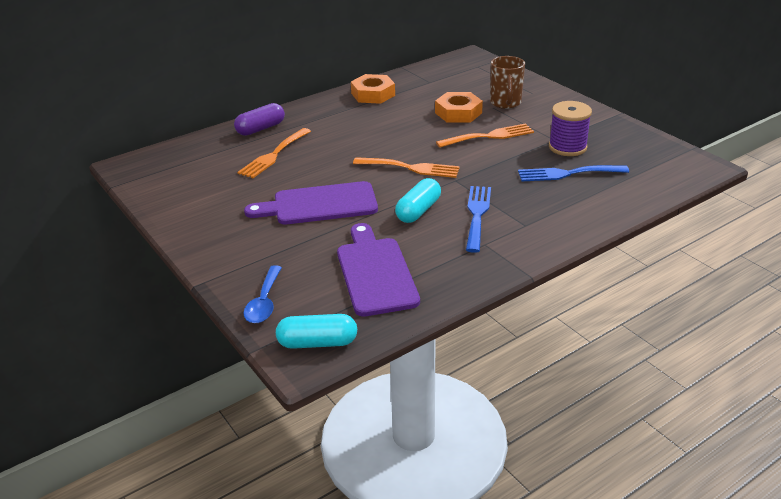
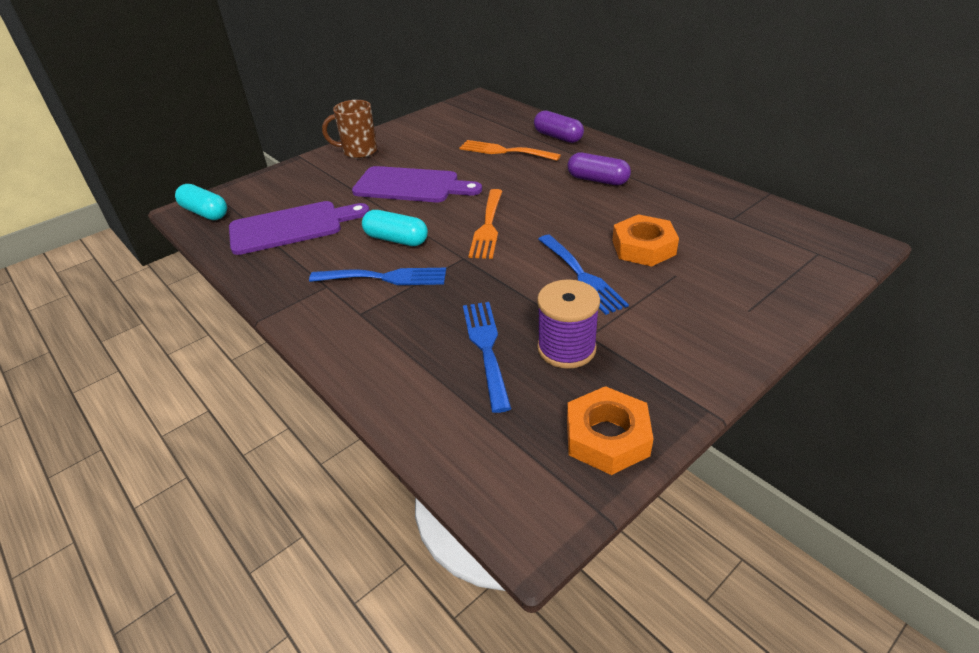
camera: 85 degrees right, 5 degrees up
(264, 302) = (266, 184): blue spoon -> none
(317, 343) = (205, 213): turquoise capsule -> turquoise capsule turned 45 degrees counterclockwise
(319, 204) = (411, 186): purple cutting board -> purple cutting board turned 120 degrees clockwise
(353, 119) = (597, 180): none -> purple capsule
(373, 94) = (670, 184): orange nut -> orange nut (607, 437)
(489, 136) = (582, 276): orange fork -> blue fork
(505, 103) = (694, 285): brown mug -> brown mug (358, 152)

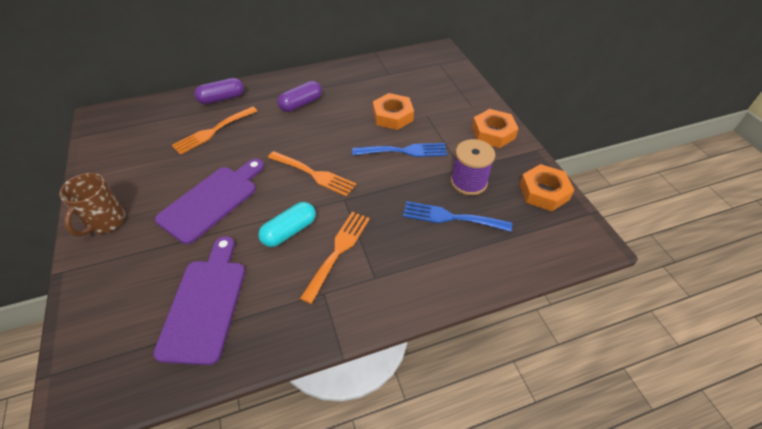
camera: 70 degrees left, 10 degrees up
(205, 213) = (98, 387): turquoise capsule -> none
(385, 277) = (338, 251): blue fork -> orange fork
(702, 349) = (493, 133): none -> orange nut

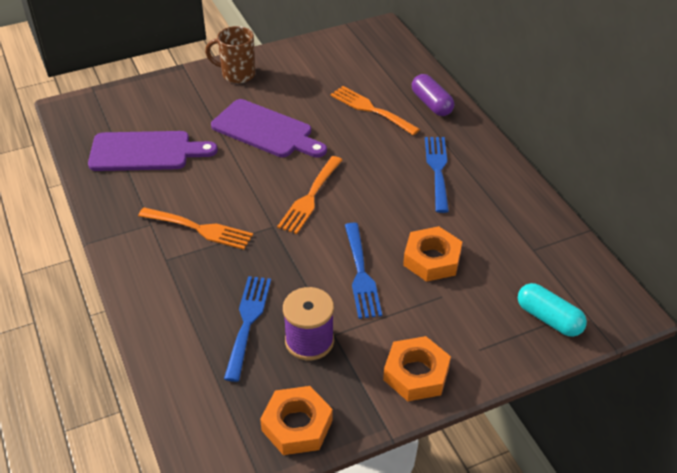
camera: 85 degrees right, 5 degrees down
(289, 231) = (226, 190): turquoise capsule -> turquoise capsule (549, 319)
(301, 104) = (437, 170): purple capsule -> blue fork

